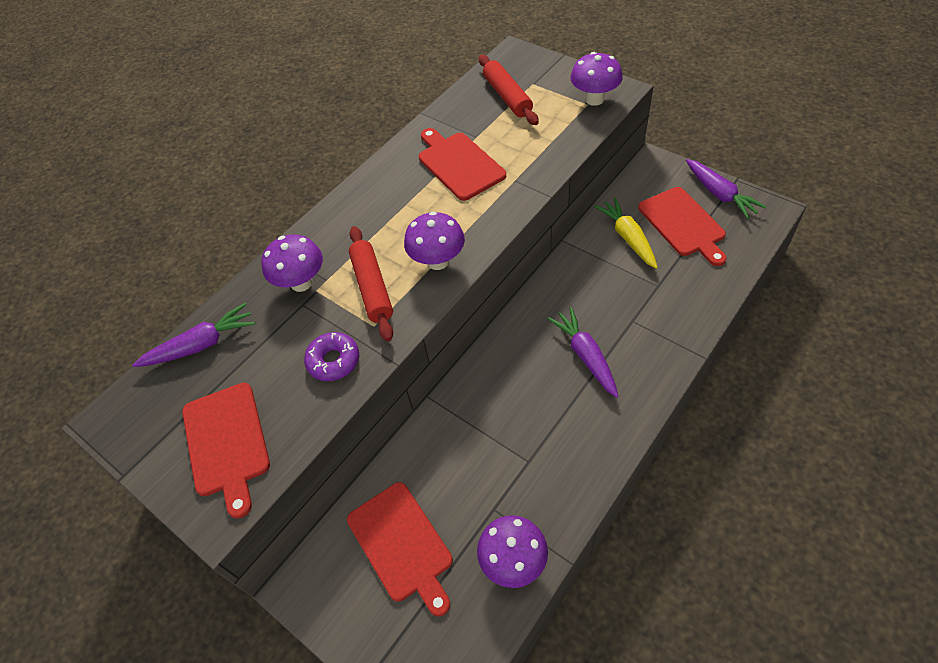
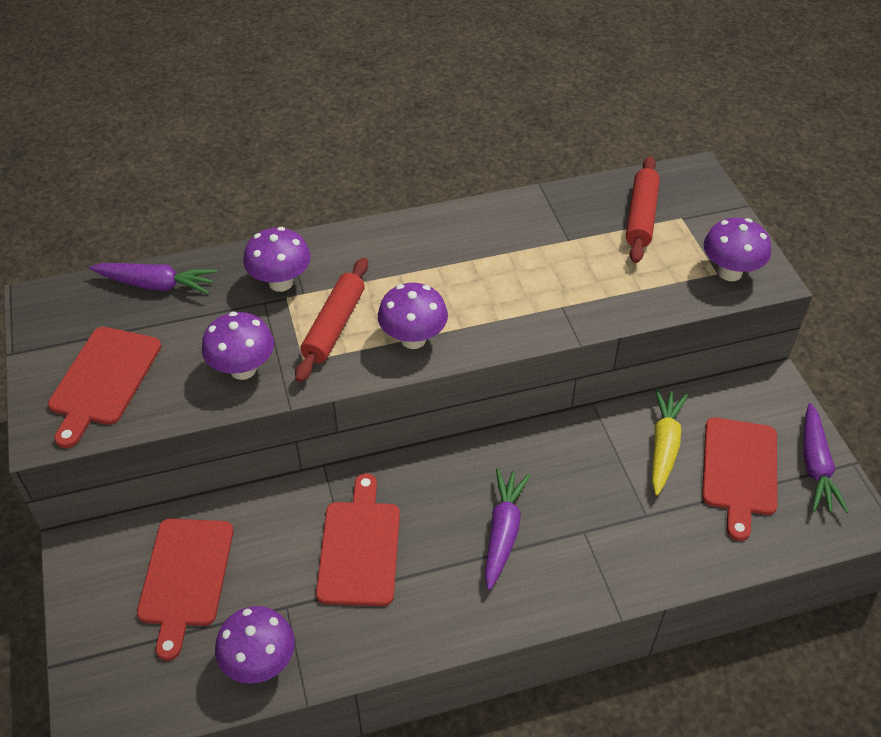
camera: 30 degrees right, 5 degrees down
(334, 361) = (243, 369): purple donut -> purple mushroom
(459, 164) = (524, 258): red cutting board -> red cutting board (359, 548)

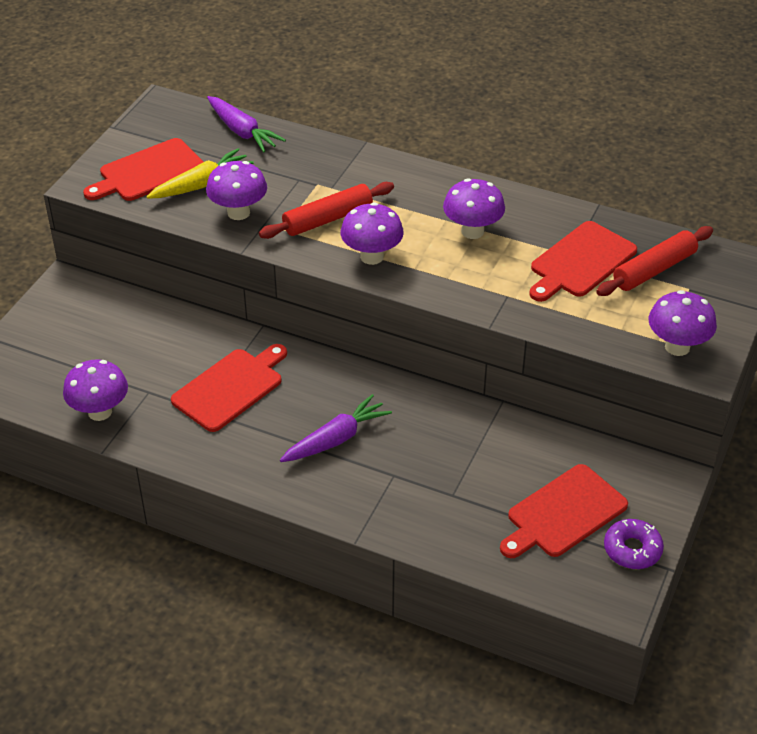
camera: 40 degrees right, 5 degrees down
(185, 577) = (108, 337): red cutting board -> red cutting board (580, 262)
(281, 282) = (324, 172): purple mushroom -> purple mushroom (472, 231)
(664, 446) = (523, 461): yellow carrot -> yellow carrot (201, 184)
(815, 466) = (632, 549): purple carrot -> purple donut

